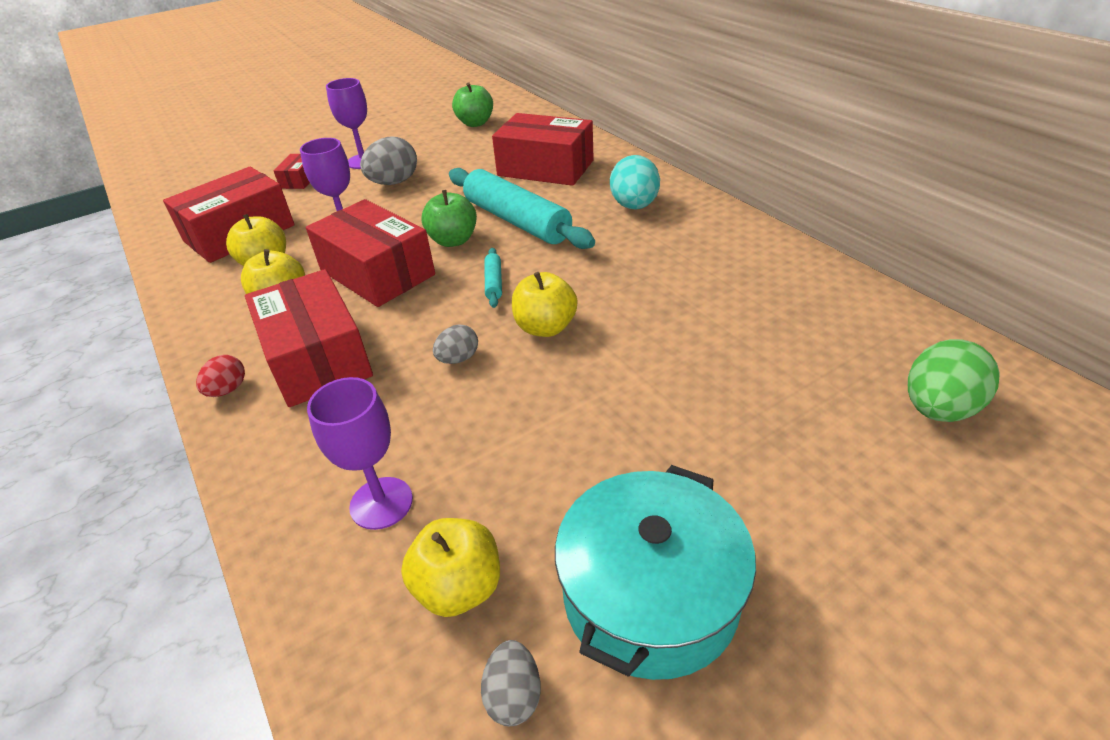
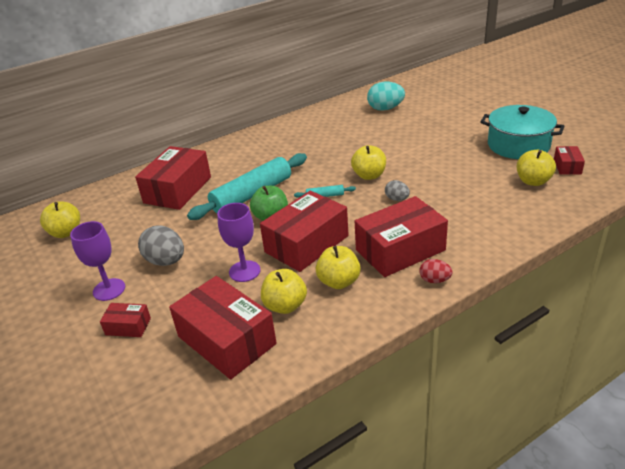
camera: 90 degrees left, 5 degrees down
(381, 503) = (500, 206): purple goblet -> none
(475, 123) = (66, 232): green apple -> yellow apple
(513, 695) = (567, 166): grey egg -> red box
(634, 206) = (247, 155): turquoise egg -> turquoise egg (385, 109)
(938, 409) = (416, 96): green egg -> none

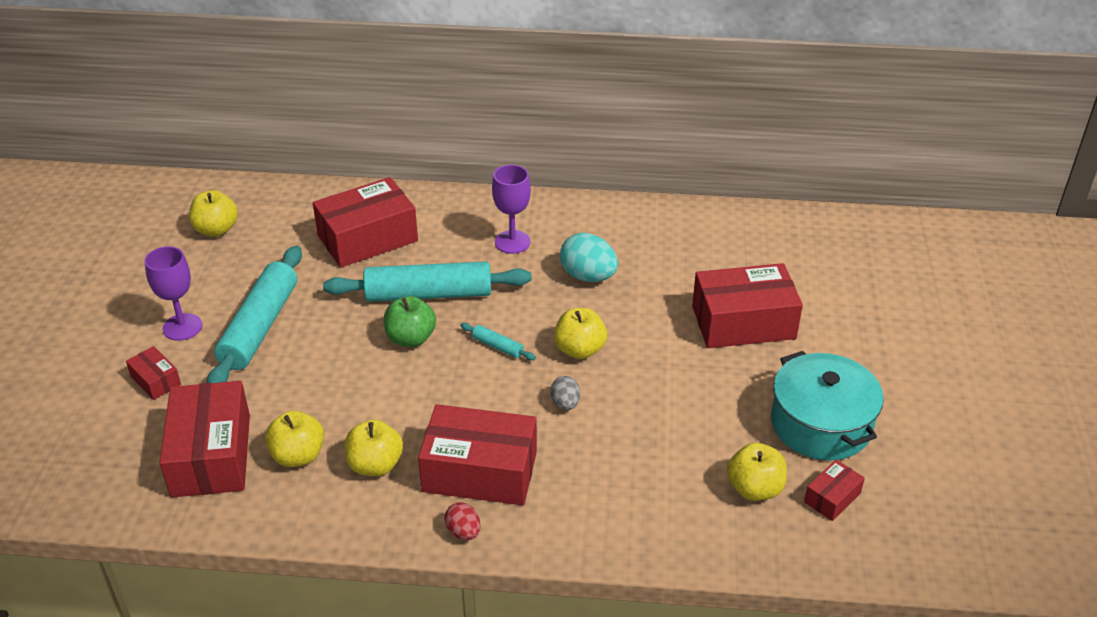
camera: 35 degrees right, 5 degrees up
(166, 261) = (259, 327): grey egg -> turquoise rolling pin
(244, 271) = (310, 389): purple goblet -> purple goblet (512, 242)
(306, 244) = (402, 397): red box -> red box (743, 322)
(385, 109) = (738, 256): turquoise egg -> turquoise egg (588, 276)

